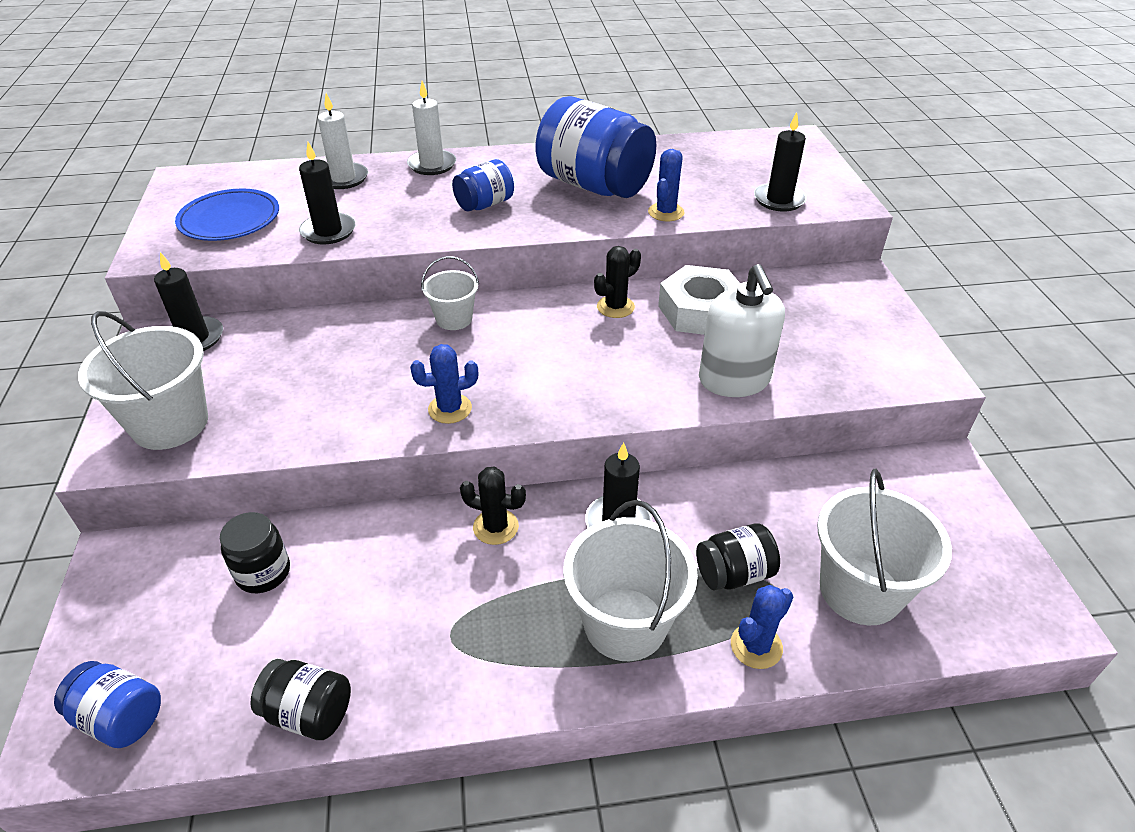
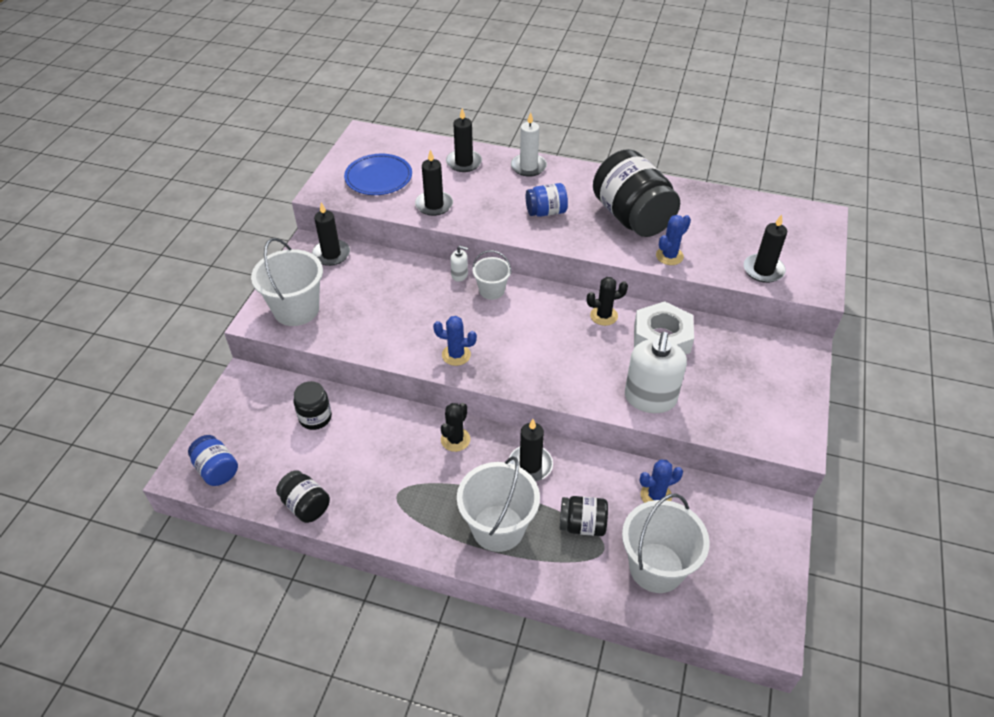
camera: 25 degrees right, 5 degrees up
(343, 178) = (464, 162): white candle -> black candle
(399, 313) = (459, 275): none -> white soap dispenser
(495, 527) = (455, 439): black cactus -> black cactus turned 75 degrees clockwise
(594, 185) = (632, 217): blue jar -> black jar
(756, 646) = (567, 572): blue cactus -> blue cactus (656, 495)

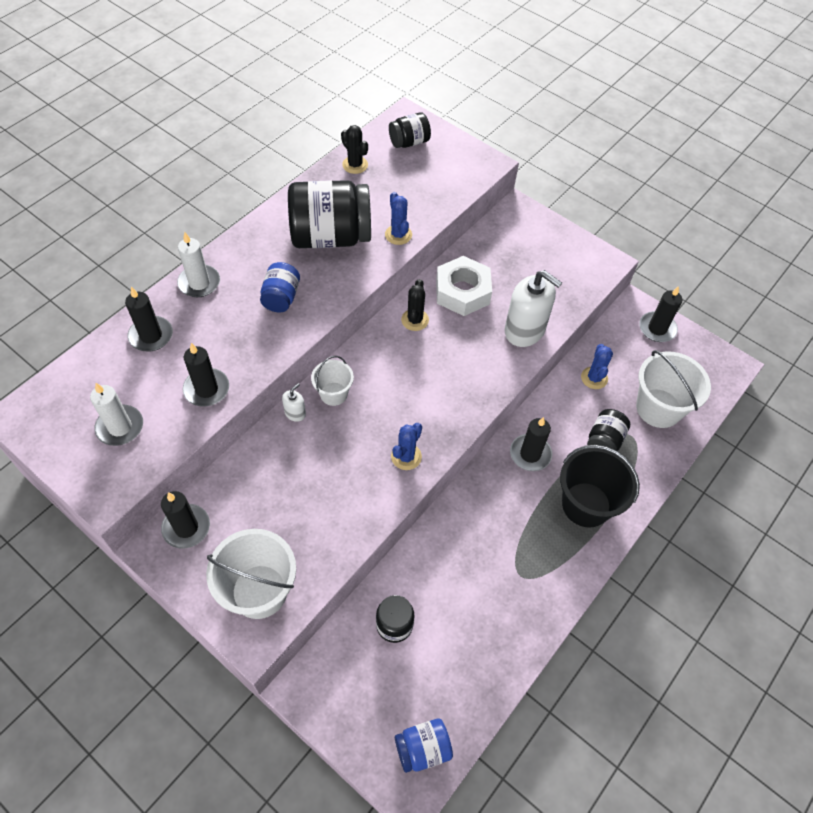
camera: 70 degrees left, 10 degrees up
(306, 505) = (504, 665): black jar -> black jar (409, 142)
(378, 178) = (120, 427): blue plate -> white candle
(455, 439) = (477, 503): black cactus -> black cactus (355, 165)
(498, 528) = (586, 504): white bucket -> black bucket
(763, 270) = (449, 184): black candle -> black candle (657, 328)

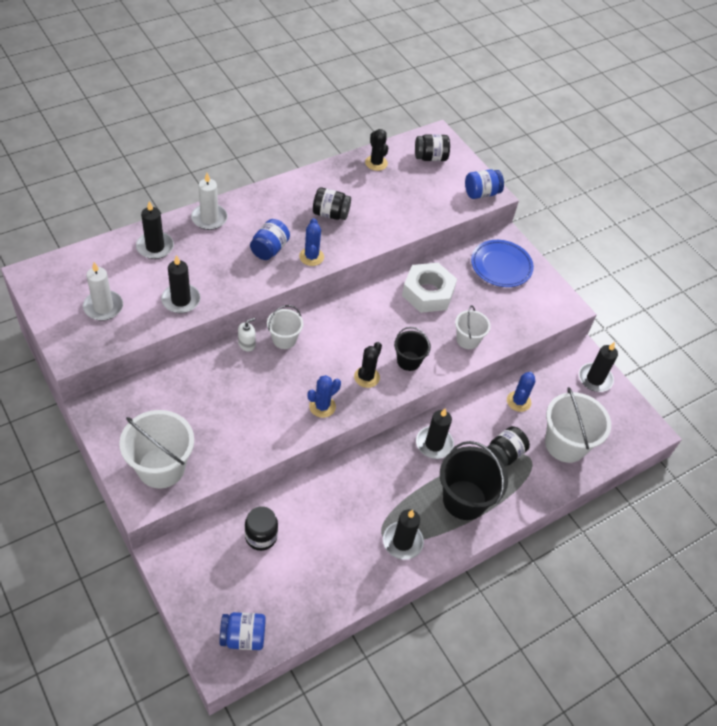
camera: 15 degrees right, 5 degrees down
(186, 527) = (125, 402): black candle -> black candle (402, 542)
(330, 237) = (330, 214): black jar -> black jar, size x0.50
(398, 235) = (387, 229): blue cactus -> blue cactus (311, 257)
(415, 320) = (377, 303): black cactus -> black cactus (366, 377)
(474, 374) = (408, 361): none -> black bucket
(478, 166) = (481, 193): none -> blue jar
(523, 239) = (501, 266): none -> blue plate
(524, 330) = (467, 340): white soap dispenser -> white bucket

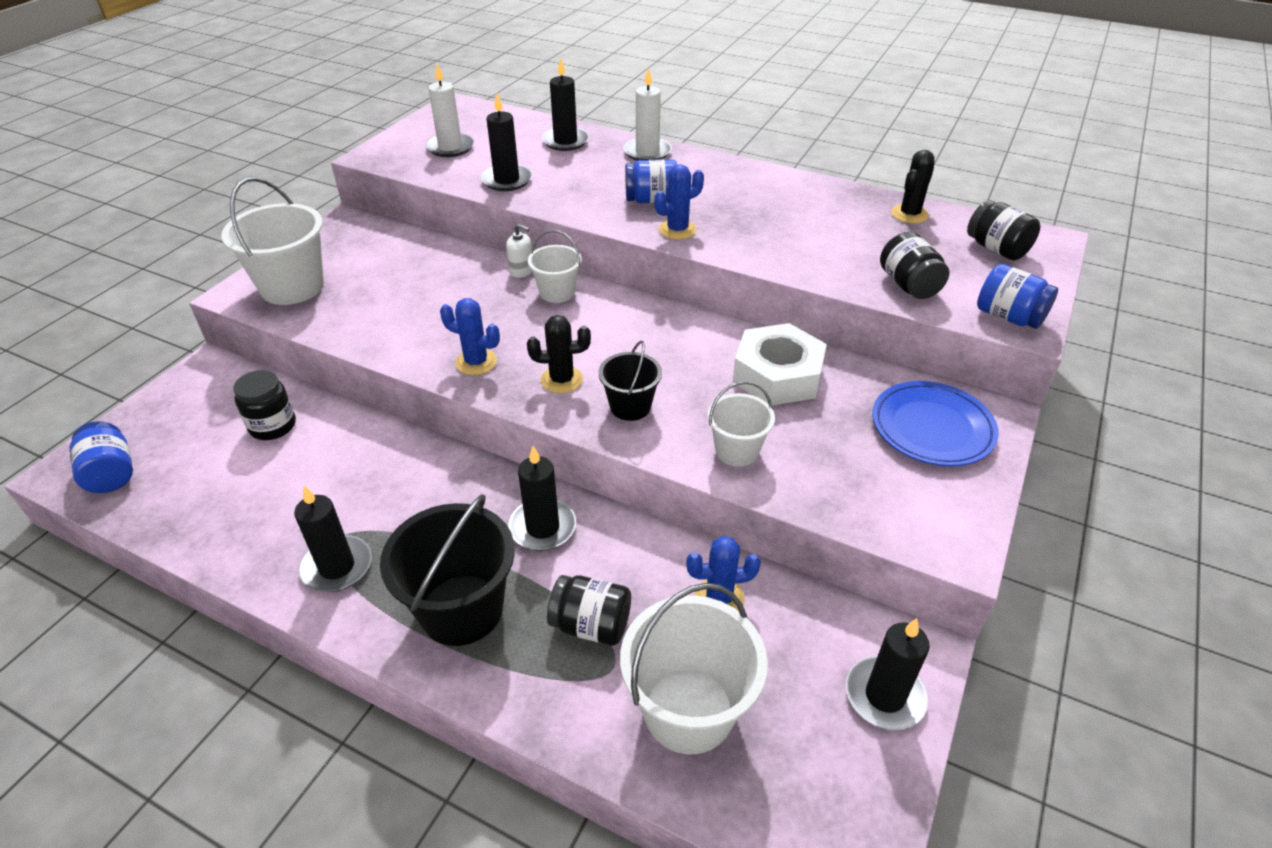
camera: 65 degrees right, 10 degrees down
(330, 214) = (768, 216): black jar -> black jar (909, 285)

